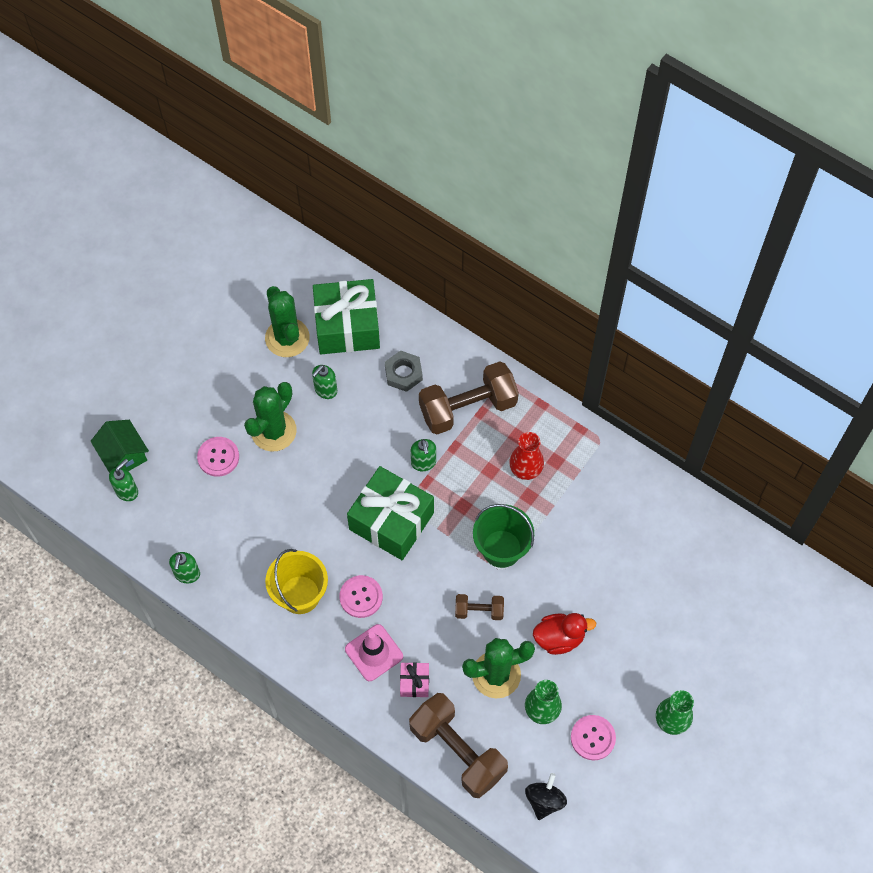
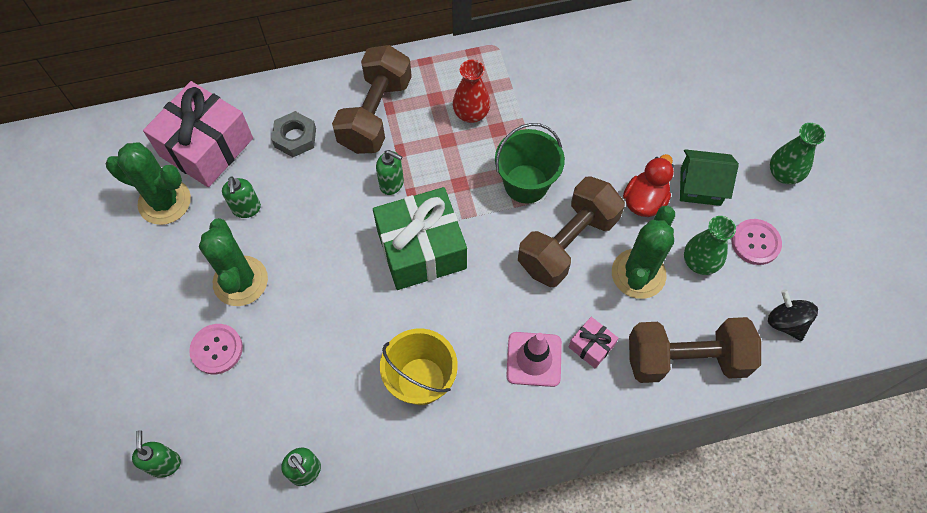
camera: 50 degrees left, 0 degrees up
(123, 455) = (124, 437): green house -> green house (700, 186)
(347, 326) = (206, 147): green gift -> pink gift
(361, 597) = (470, 329): pink button -> none
(479, 611) = (567, 243): brown dumbbell -> brown dumbbell, size x2.03

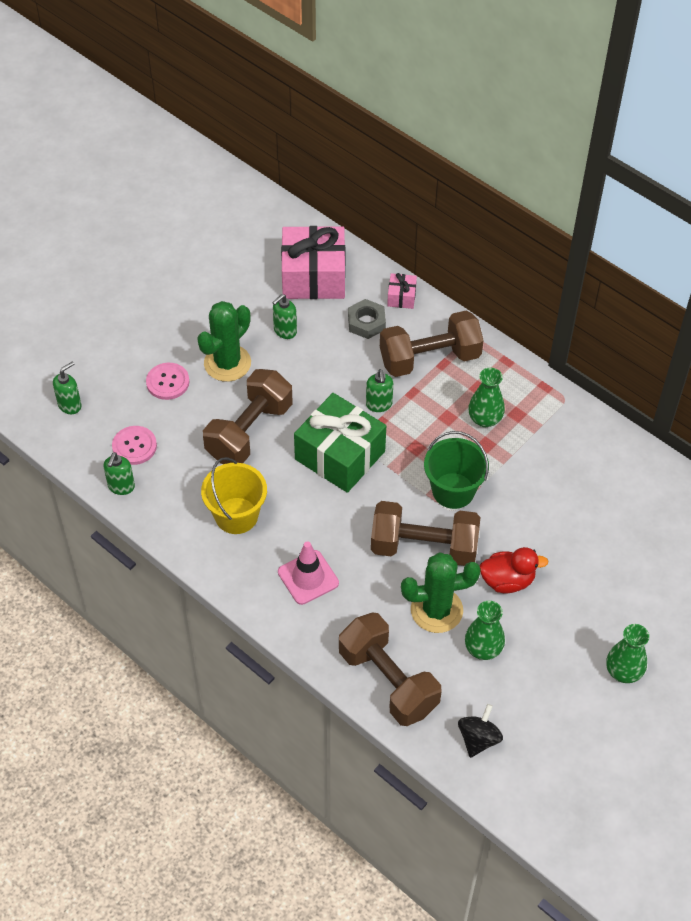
camera: 55 degrees right, 10 degrees down
(164, 202) = (251, 282): green cactus -> none
(334, 310) = (249, 431): none -> brown dumbbell
(471, 114) = (485, 419): red vase -> green vase
(591, 346) = (348, 610): pink gift -> pink gift (401, 297)
(700, 186) = (556, 614): green house -> none
(755, 242) = (536, 681): pink button -> pink button (134, 446)

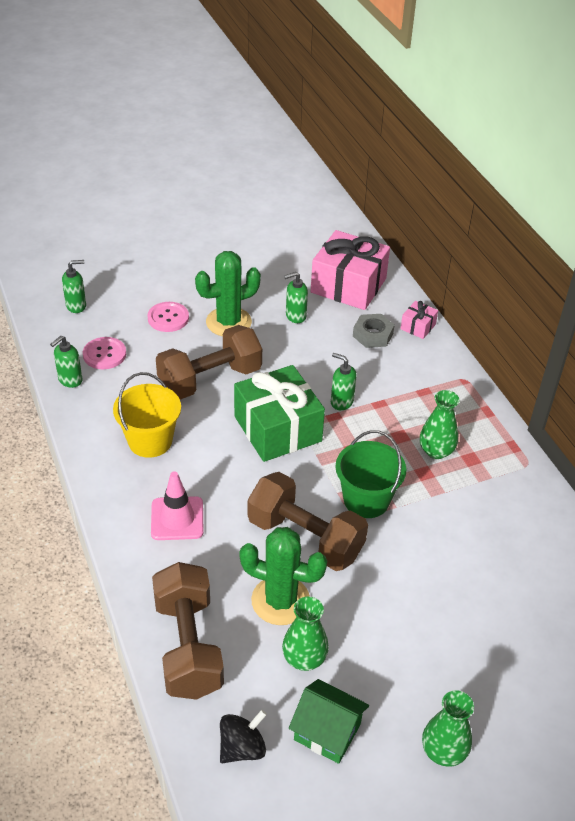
camera: 25 degrees right, 10 degrees down
(379, 404) = (341, 402): green soap dispenser -> green soap dispenser turned 105 degrees clockwise
(429, 359) = (413, 383): brown dumbbell -> none
(507, 581) = (370, 604): red duck -> none
(533, 697) = (327, 732): none -> green house

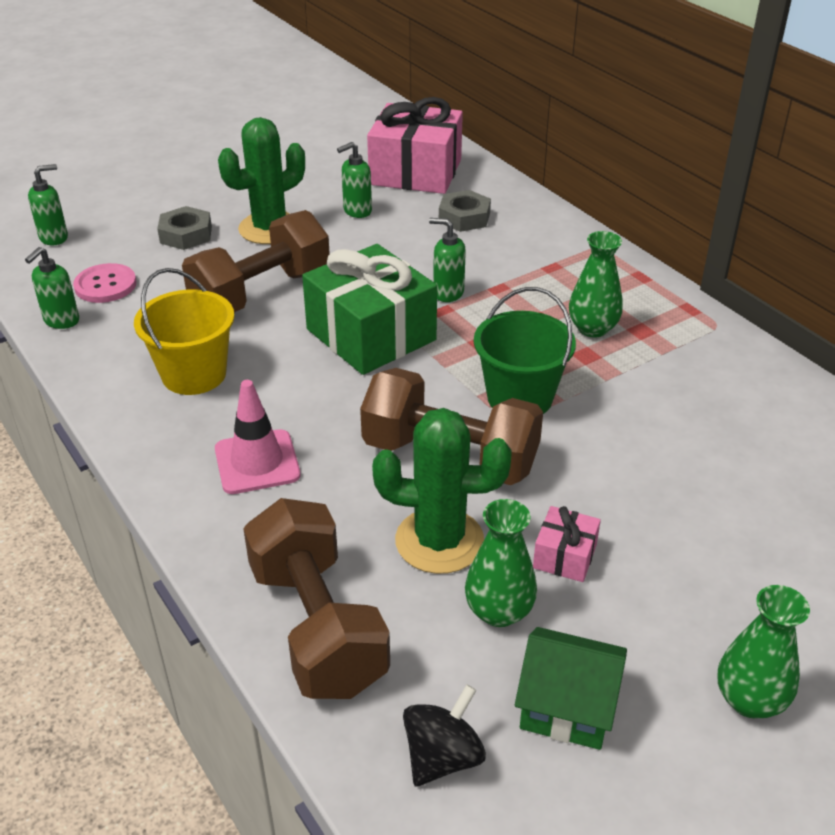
camera: 10 degrees left, 5 degrees down
(168, 318) = (186, 234): pink button -> grey nut
(418, 326) = (519, 202): pink gift -> pink gift (565, 556)

